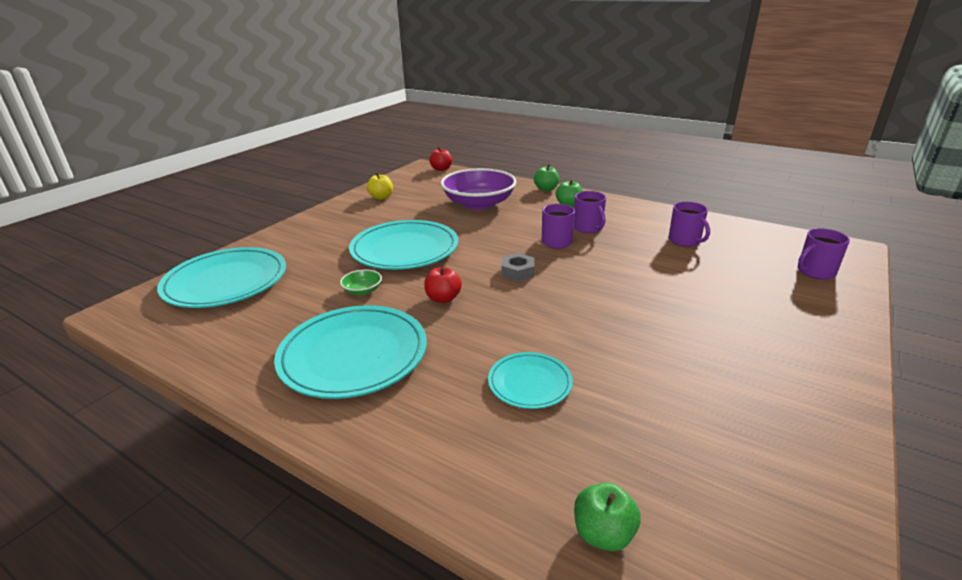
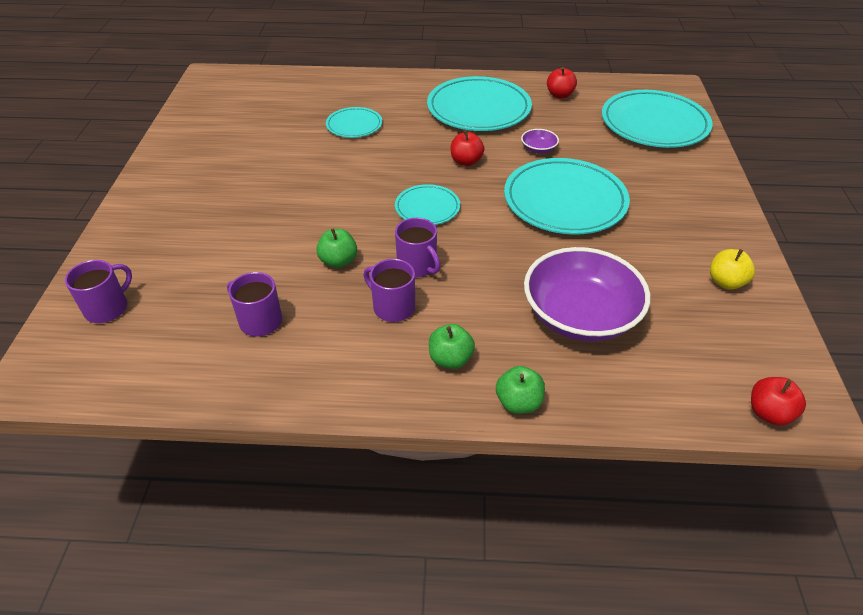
camera: 150 degrees right, 15 degrees up
(240, 342) = (559, 95): none -> red apple
(362, 290) = (538, 149): green bowl -> purple bowl
(517, 272) = (427, 208): grey nut -> turquoise plate
(603, 533) = (288, 84): green apple -> green apple (338, 261)

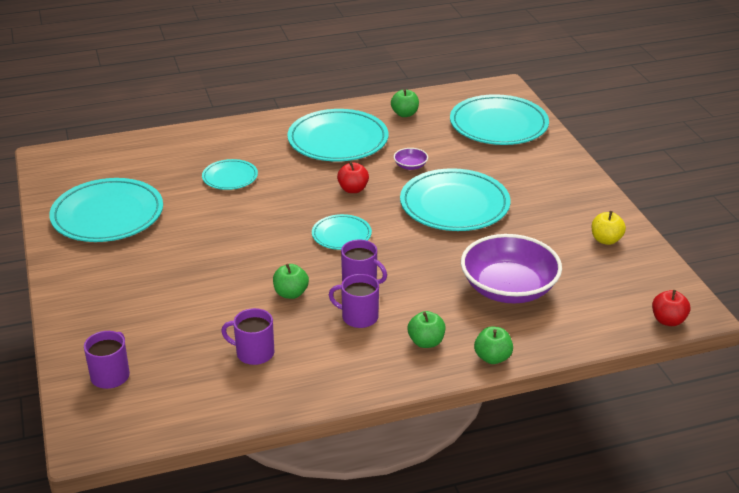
camera: 20 degrees left, 10 degrees down
(221, 139) = (107, 215): none -> turquoise plate
(559, 95) = (404, 114): red apple -> green apple

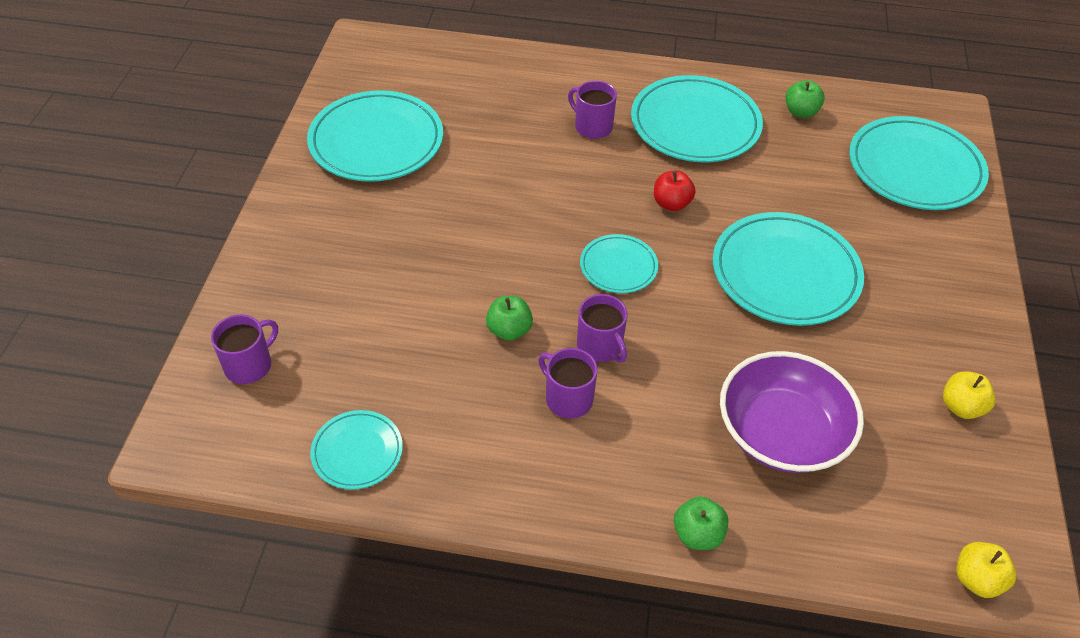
camera: 25 degrees right, 15 degrees up
(230, 177) = (538, 135): turquoise plate -> turquoise plate (357, 452)
(254, 353) = (417, 400): purple mug -> purple mug (592, 126)
(410, 166) = (763, 193): purple bowl -> none
(426, 342) = (627, 472): green apple -> none
(668, 320) = (976, 579): red apple -> yellow apple

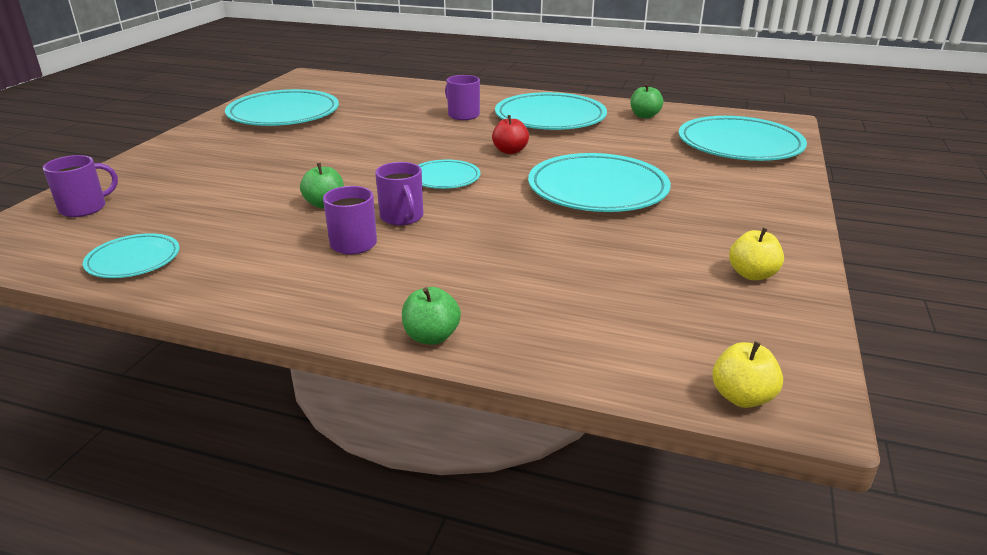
camera: 10 degrees right, 20 degrees down
(781, 432) = (554, 277): purple bowl -> none

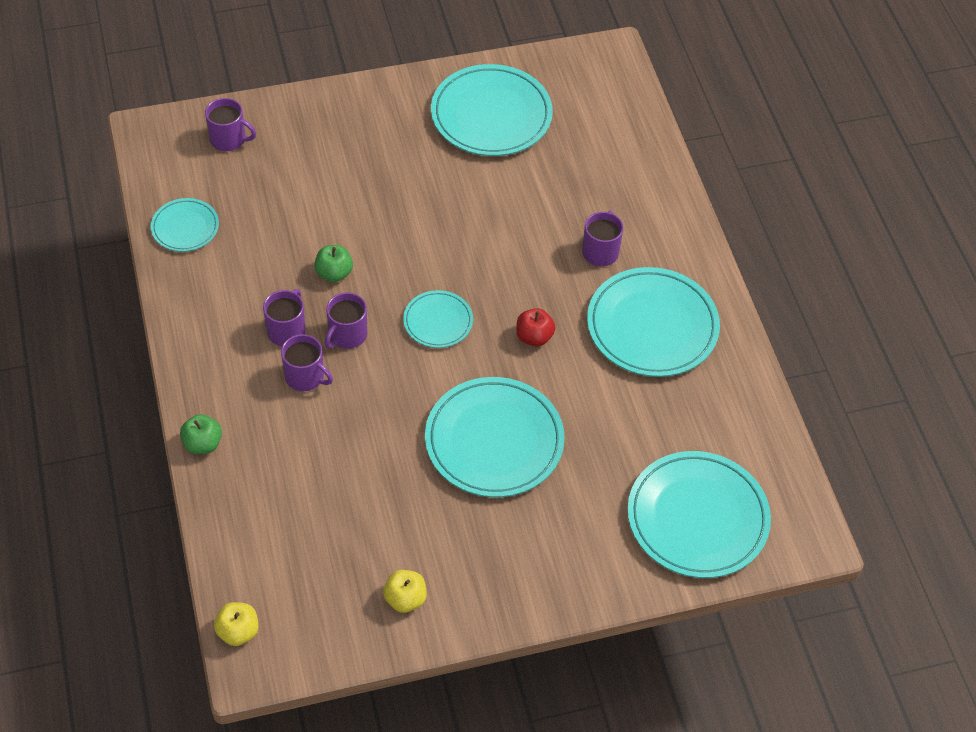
camera: 55 degrees right, 25 degrees up
(421, 250) = (305, 376): none -> purple mug
(644, 116) = (724, 405): green apple -> none

